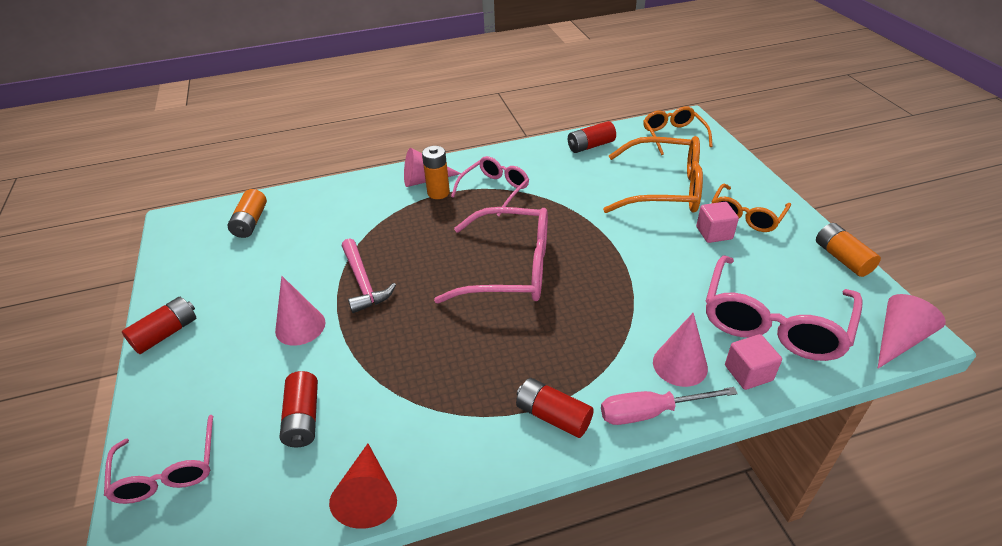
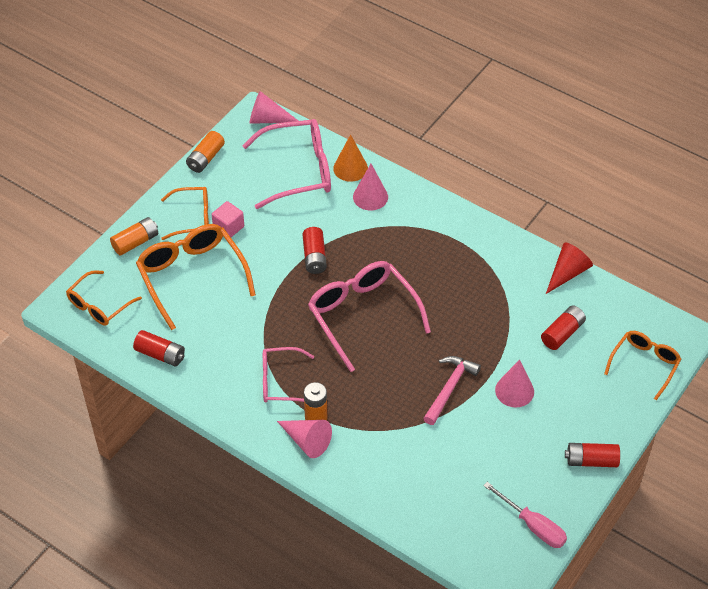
camera: 130 degrees left, 10 degrees up
(168, 471) = (644, 364): pink glasses -> orange glasses
(251, 222) = (463, 521): orange battery -> orange battery (135, 242)
(553, 416) = (455, 230): red battery -> red battery (314, 257)
(650, 412) = (415, 195): pink screwdriver -> pink screwdriver (533, 525)
(748, 373) = (350, 168): pink cube -> orange cone

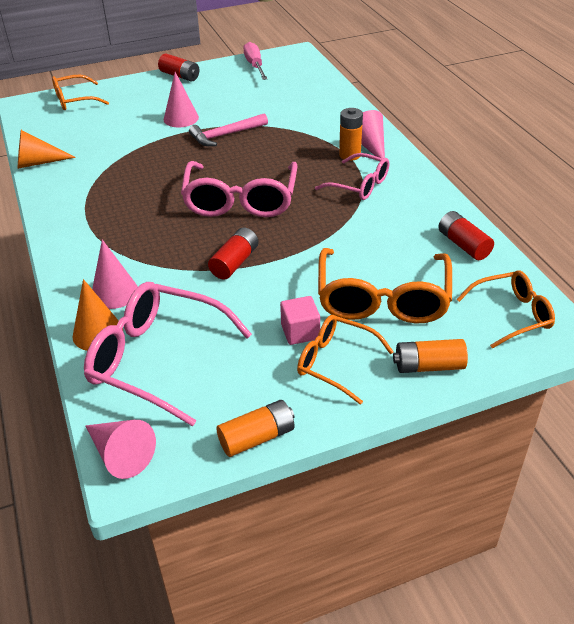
camera: 145 degrees left, 10 degrees down
(562, 333) = (100, 133): red battery -> none
(567, 273) = (38, 162): red cone -> orange cone

